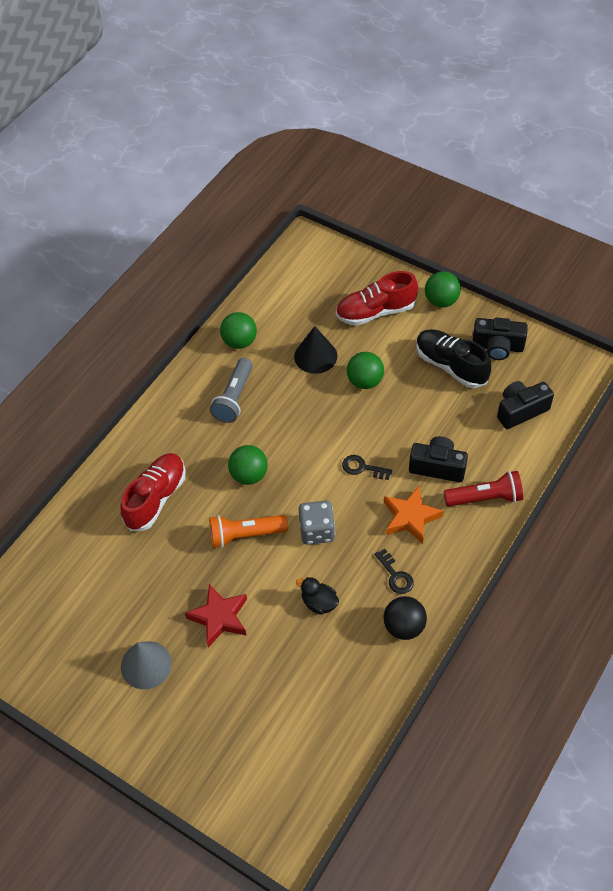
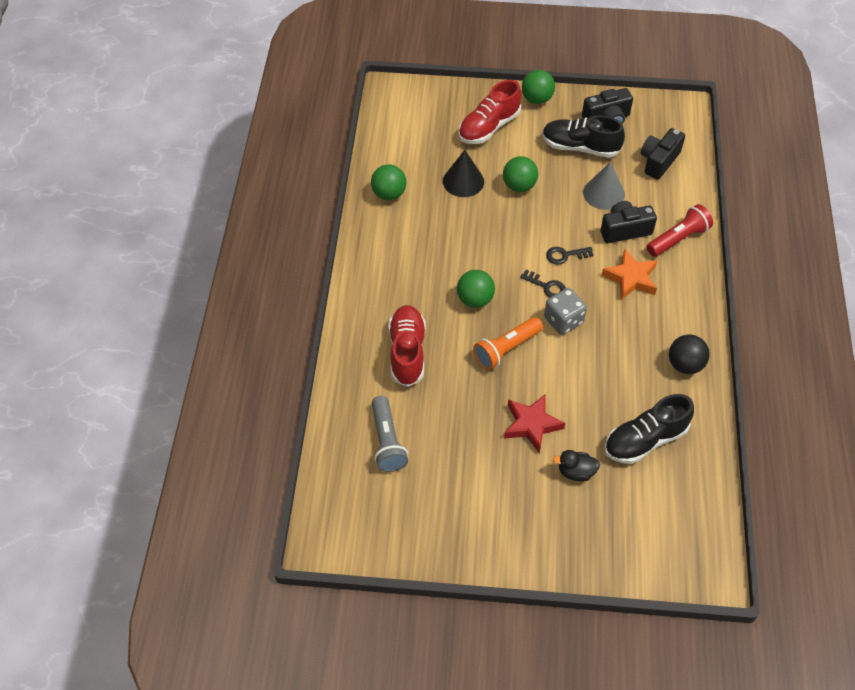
camera: 30 degrees left, 0 degrees up
(146, 665) = (496, 491): grey cone -> grey cone (603, 193)
(234, 398) = (417, 242): grey flashlight -> grey flashlight (387, 441)
(314, 682) = (645, 440): none -> black shoe
(319, 603) = (605, 376): black duck -> black duck (576, 472)
(395, 575) = (651, 328): black key -> black key (546, 286)

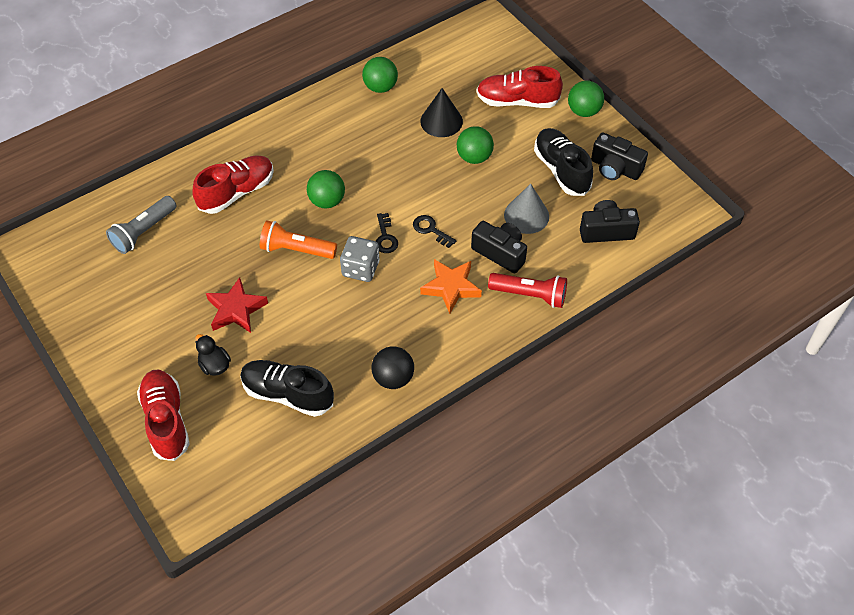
camera: 50 degrees right, 0 degrees up
(603, 537) = (166, 420): none -> red shoe

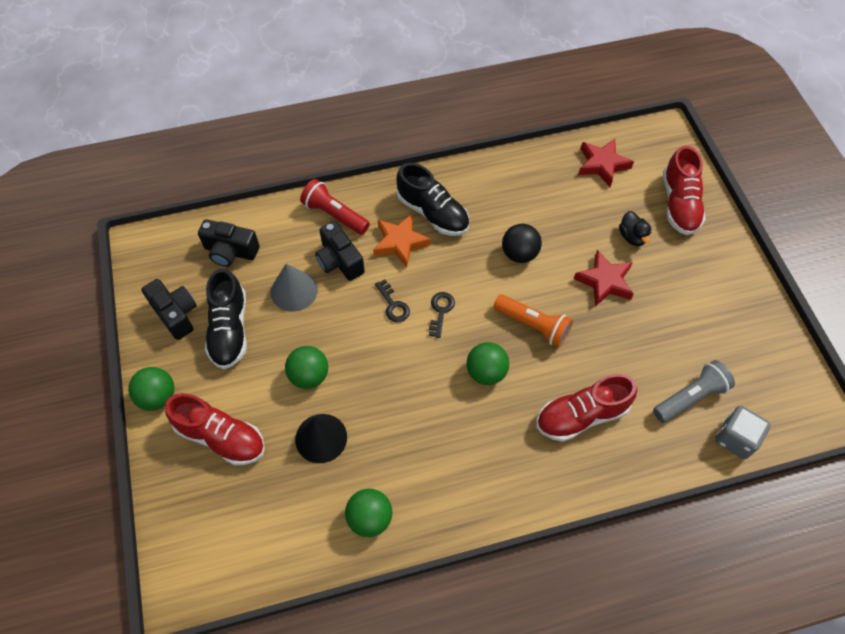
camera: 160 degrees left, 5 degrees up
(262, 444) = (602, 165): none -> red star
(287, 394) = (573, 195): black shoe -> black shoe (433, 213)
(360, 268) = (476, 286): grey dice -> grey dice (735, 438)
(393, 378) = (481, 183): black ball -> black ball (519, 254)

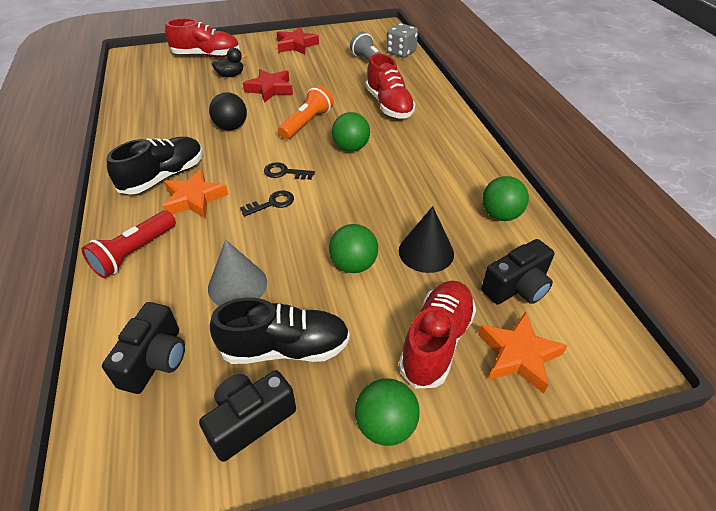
camera: 90 degrees left, 15 degrees down
(199, 500) = (518, 355): none -> orange star
(339, 261) = (204, 246): black camera -> black camera (517, 287)
(602, 165) = (151, 83): red star -> red star (296, 45)

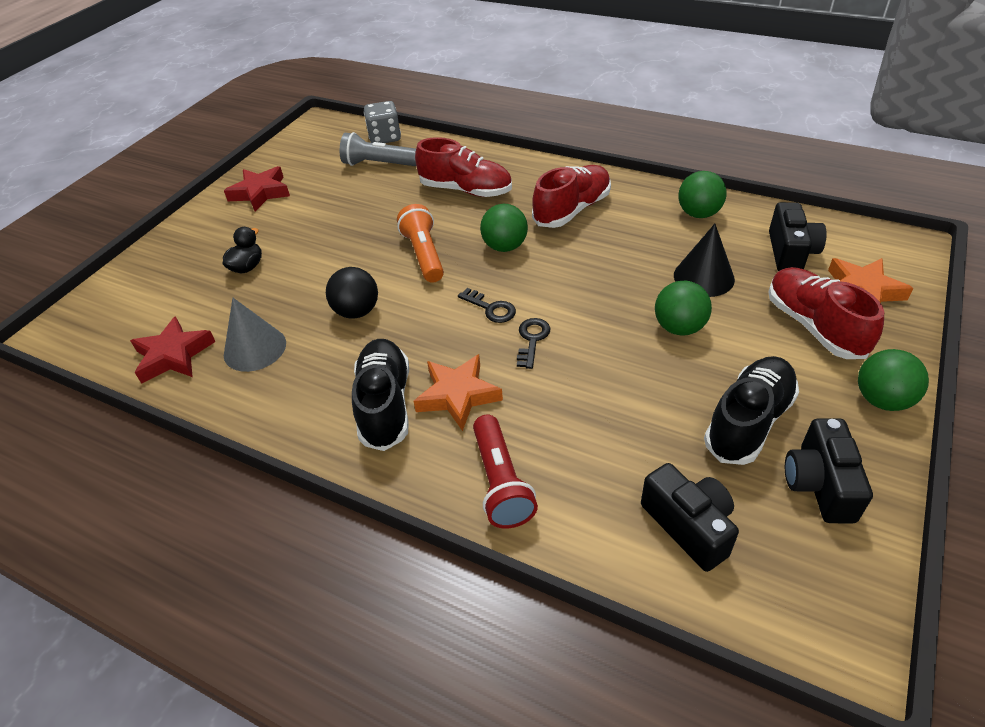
camera: 45 degrees left, 0 degrees up
(206, 55) = (170, 267): red shoe -> red shoe (572, 210)
(237, 285) = (633, 418): grey cone -> grey cone (255, 348)
(270, 89) = (322, 251): red star -> red star (173, 355)
(284, 172) = (491, 308): black key -> black key turned 105 degrees counterclockwise

